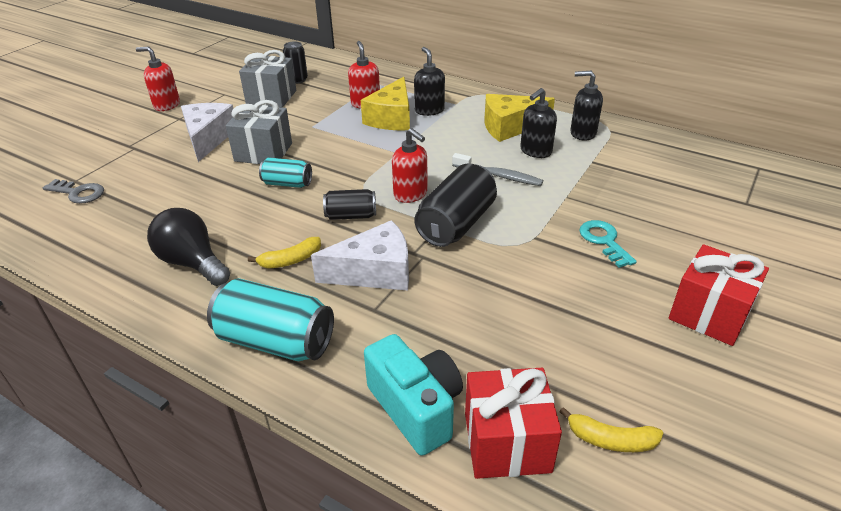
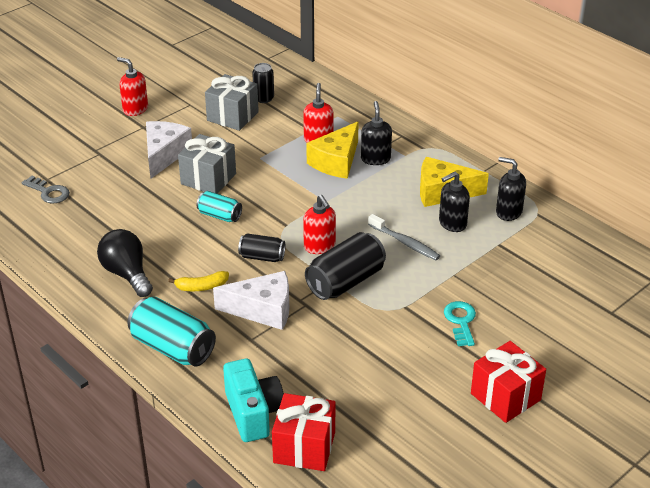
camera: 15 degrees right, 0 degrees up
(611, 440) = (375, 462): yellow banana -> none

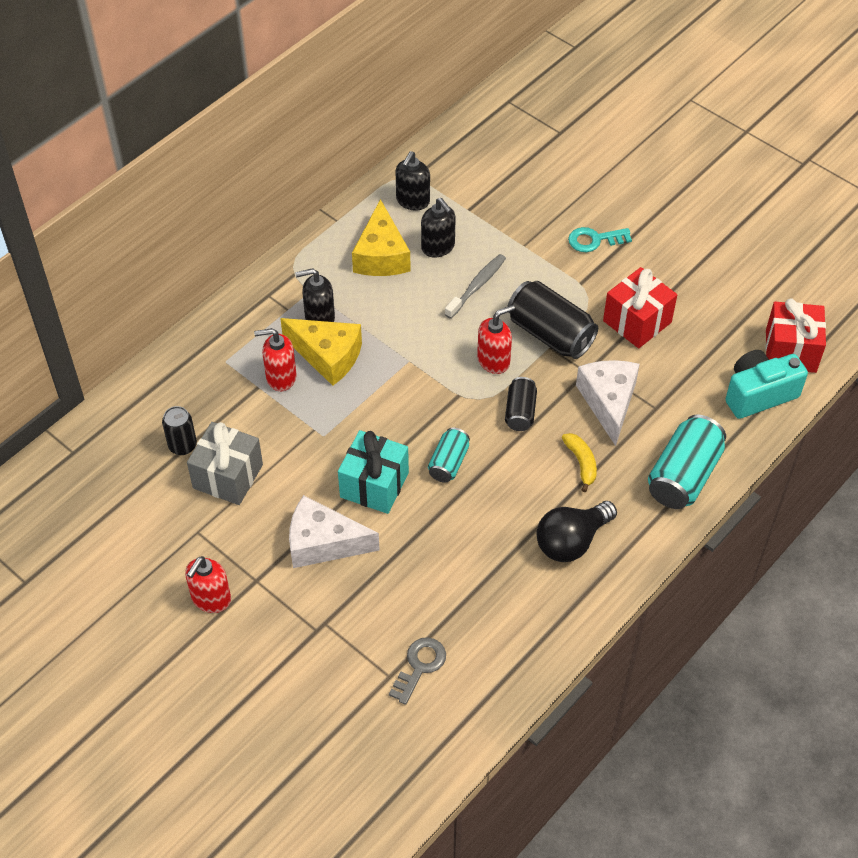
camera: 95 degrees left, 15 degrees up
(208, 179) = (374, 485): grey gift -> turquoise gift
(505, 397) = (689, 209): red gift -> red gift (637, 321)

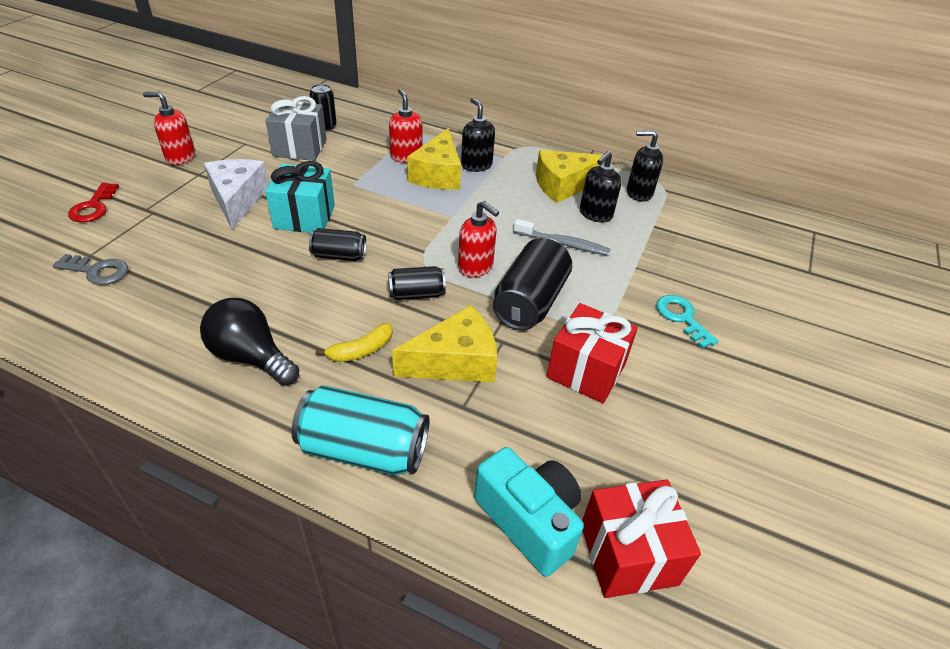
camera: 70 degrees right, 10 degrees down
(297, 680) = (93, 207): none -> red key
(448, 463) = (339, 256): turquoise can -> black can
(608, 402) = (455, 362): white cheese -> yellow cheese

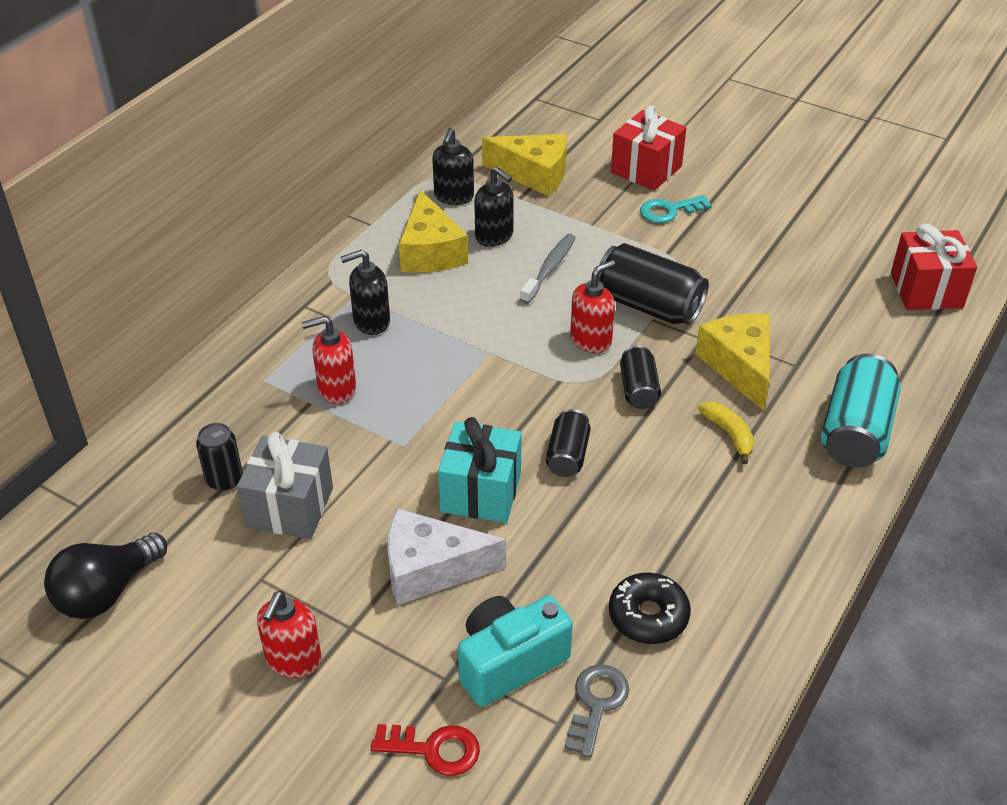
camera: 80 degrees left, 0 degrees up
(166, 297) = (648, 616): none -> black donut
(251, 357) = (746, 523): black light bulb -> black light bulb (106, 592)
(438, 174) = (389, 359): yellow cheese -> yellow cheese (534, 174)
(529, 520) = (908, 337): turquoise camera -> turquoise camera (509, 662)
(586, 371) = (744, 282): red gift -> red gift (646, 169)

